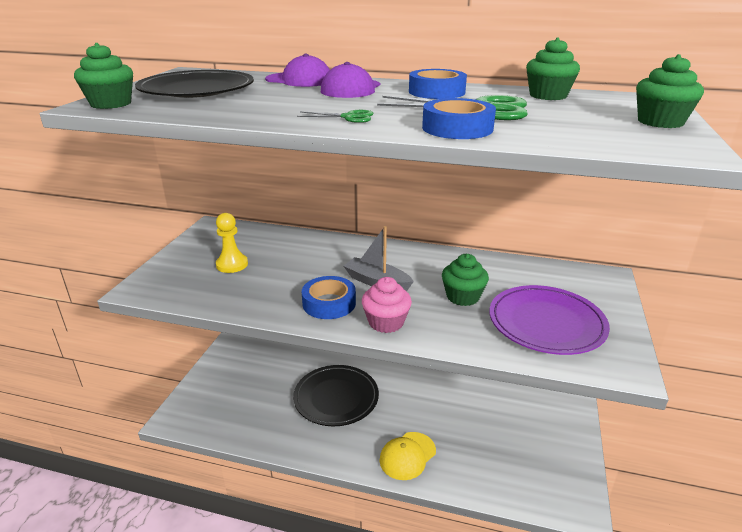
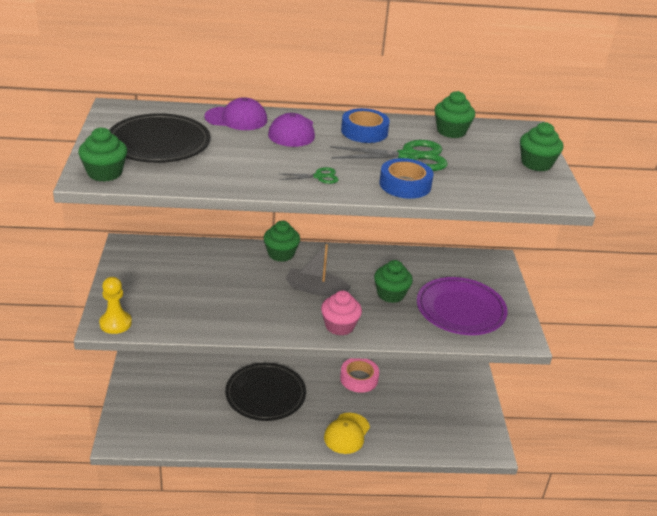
camera: 20 degrees left, 5 degrees up
(232, 264) = (176, 287): yellow pawn -> yellow pawn (115, 323)
(329, 303) = (285, 315): blue tape -> none
(357, 246) = (281, 254): none -> green cupcake
(440, 397) = (359, 378): none -> pink tape

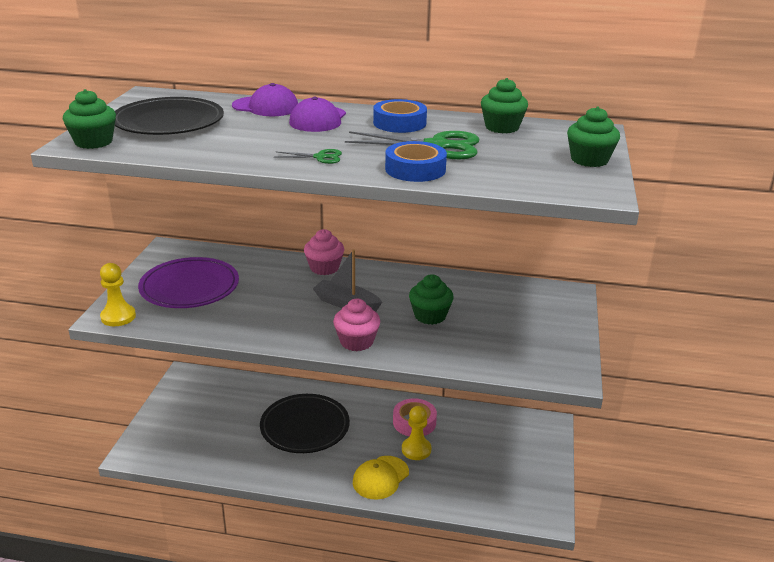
camera: 15 degrees right, 5 degrees down
(281, 254) = (324, 268): green cupcake -> pink cupcake
(368, 404) = (416, 450): none -> yellow pawn
(460, 310) = (506, 338): purple plate -> purple plate (189, 287)

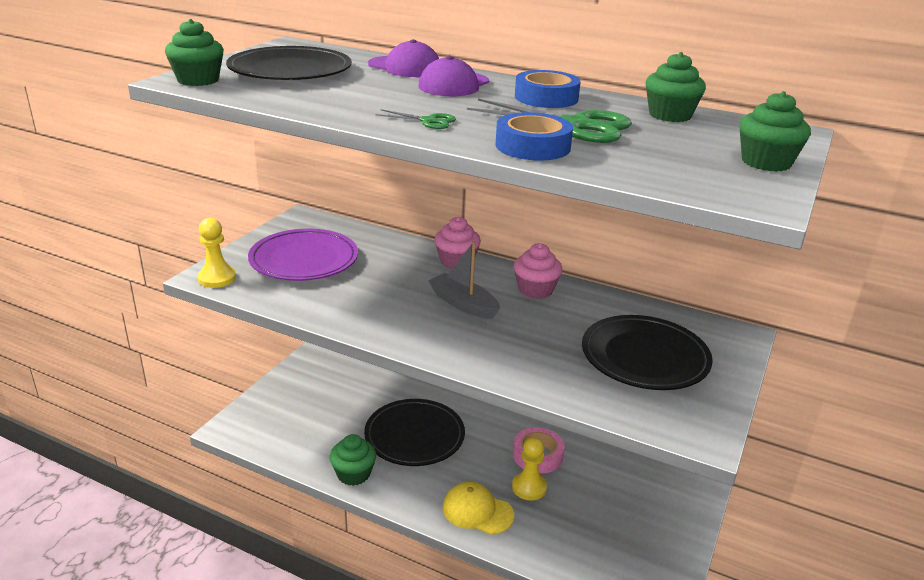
camera: 15 degrees right, 0 degrees up
(356, 341) = (456, 348): pink cupcake -> pink cupcake (535, 290)
(380, 478) = (477, 511): yellow cap -> yellow cap turned 60 degrees clockwise
(430, 316) = (554, 333): green cupcake -> green cupcake (353, 474)
(506, 323) = (644, 357): none -> black plate

